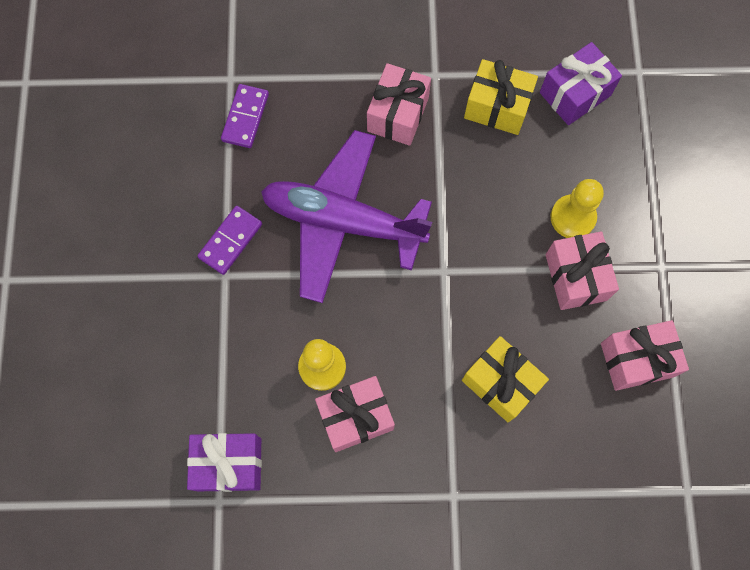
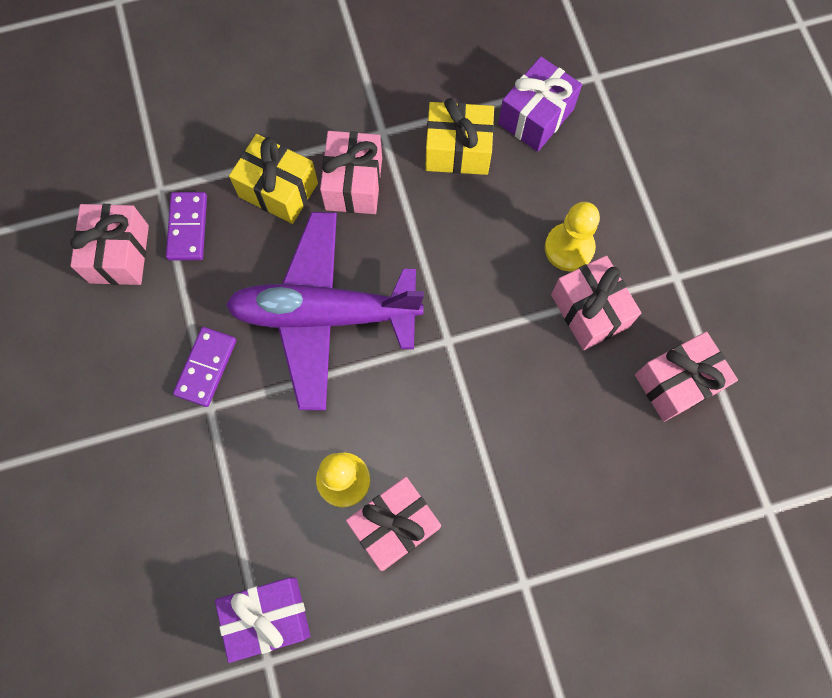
camera: 15 degrees left, 0 degrees up
(182, 126) = (119, 254): none -> pink gift
(500, 383) = (541, 446): yellow gift -> yellow gift (278, 190)

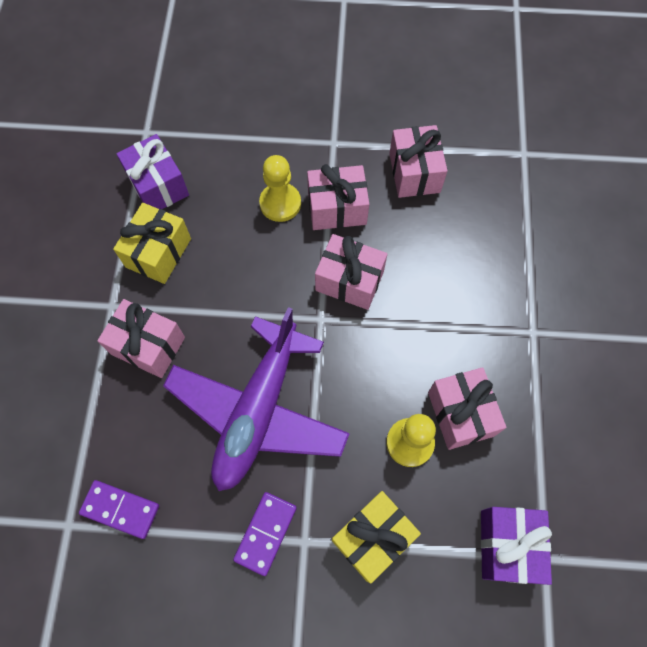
camera: 70 degrees left, 5 degrees down
(119, 254) = (116, 587): pink gift -> pink gift (349, 281)
(206, 367) = (266, 533): purple domino -> purple domino turned 75 degrees clockwise
(278, 190) = (123, 413): yellow gift -> yellow gift (373, 537)

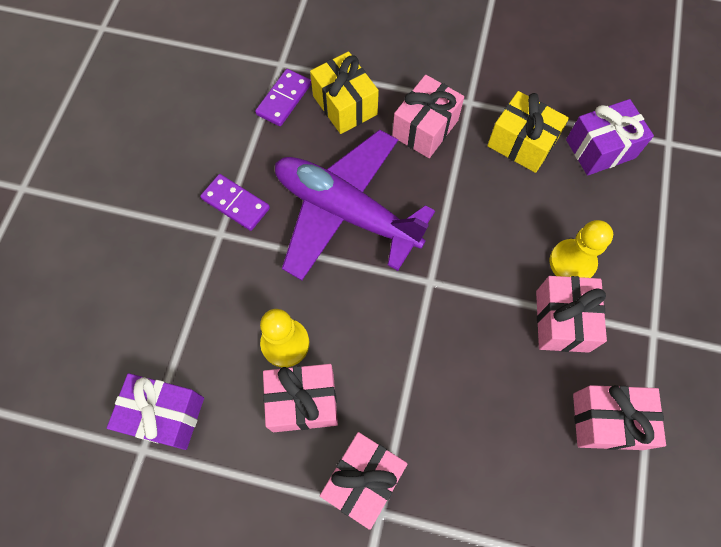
camera: 100 degrees right, 0 degrees up
(349, 281) = (470, 318): pink gift -> pink gift (363, 481)
(373, 537) = (207, 291): yellow gift -> yellow gift (345, 105)

